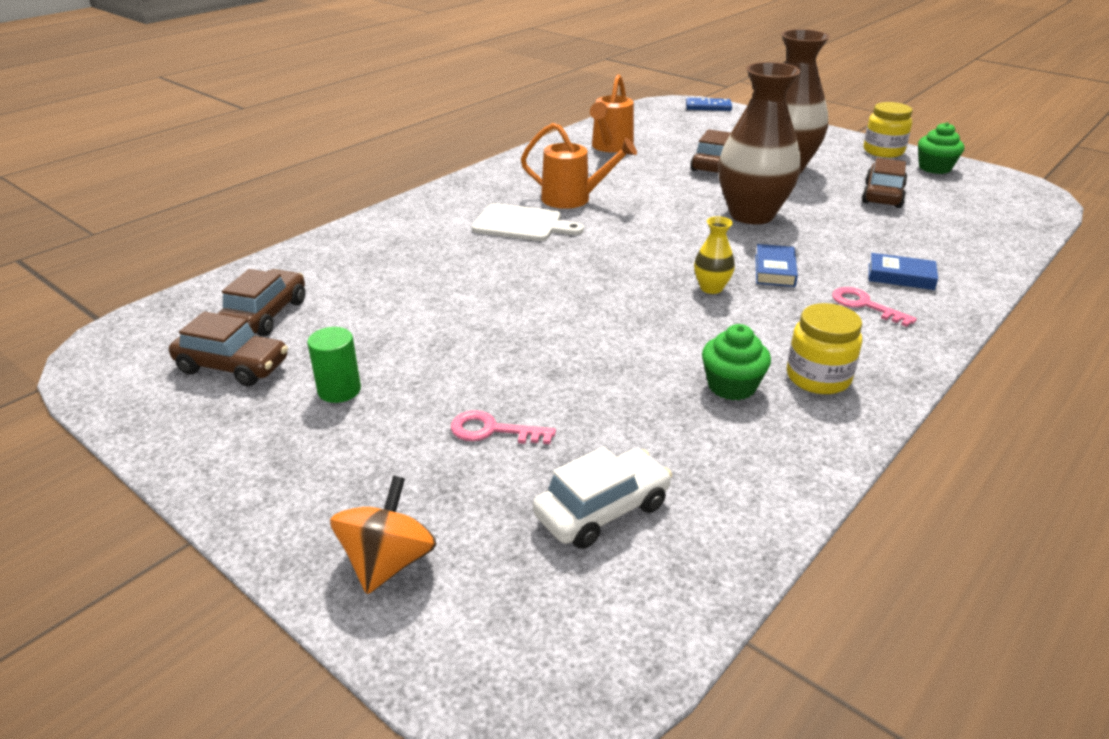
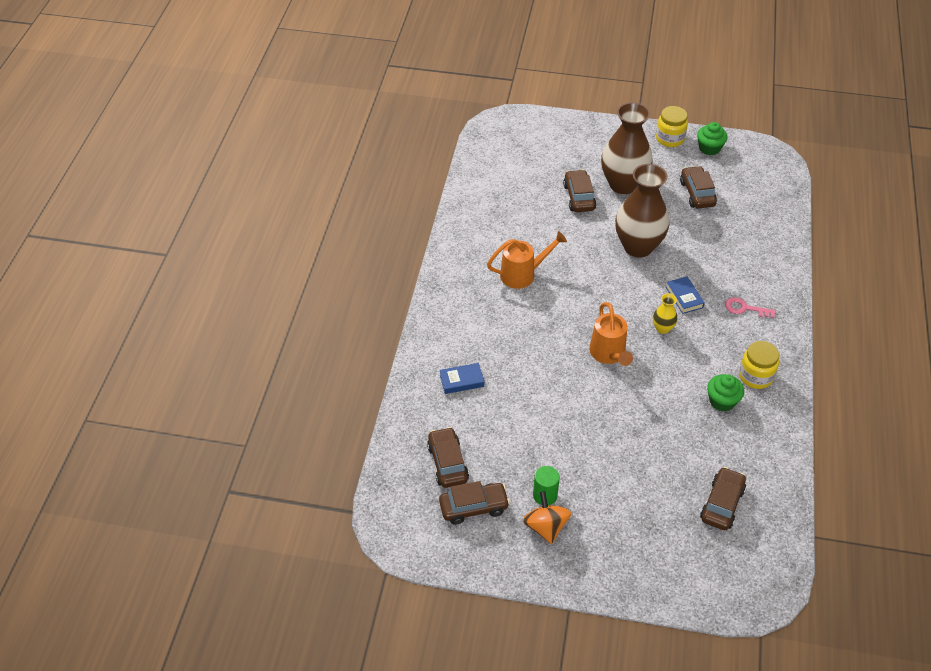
camera: 30 degrees left, 15 degrees up
(388, 562) = (662, 574): orange spinning top -> orange spinning top (545, 527)
(493, 430) = (640, 483): pink key -> none
(521, 224) = (514, 314): white cutting board -> none
(602, 510) = (721, 504): white car -> brown car
(610, 147) = (497, 202): orange watering can -> orange watering can (609, 354)
(708, 107) = (523, 119): blue domino -> none
(900, 276) = (749, 274): blue book -> blue book (461, 381)

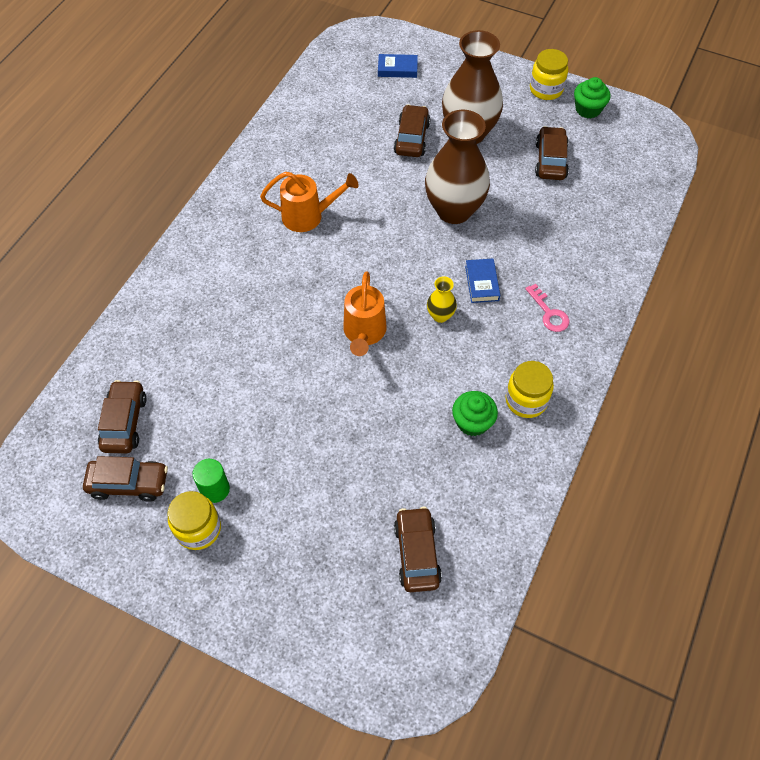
camera: 15 degrees right, 10 degrees up
(461, 381) = (184, 327): blue book -> blue book (397, 69)
(545, 527) = (198, 529): orange spinning top -> yellow jar
(721, 504) = (416, 553): brown car -> brown car turned 45 degrees counterclockwise
(745, 308) = (549, 313): pink key -> pink key turned 150 degrees counterclockwise

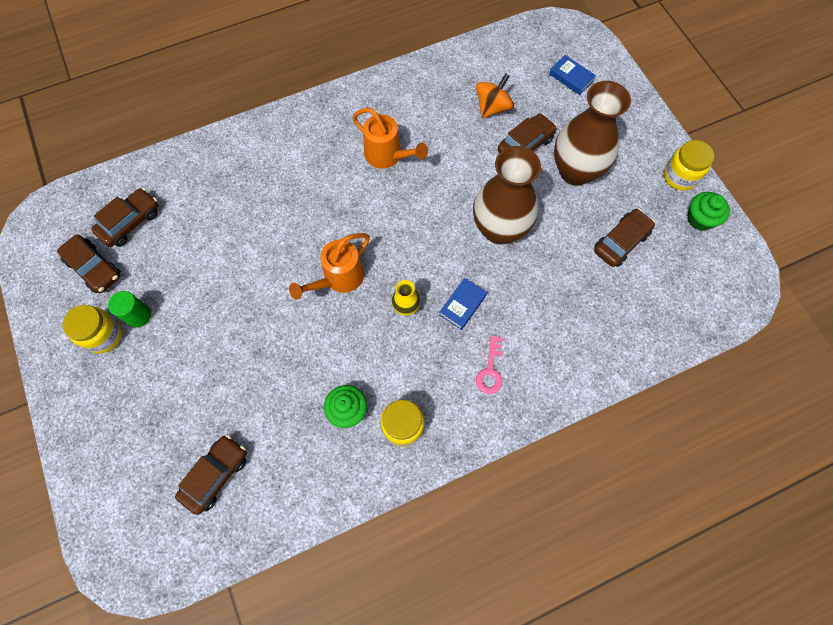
camera: 40 degrees right, 10 degrees up
(358, 127) = (492, 107): none -> orange spinning top

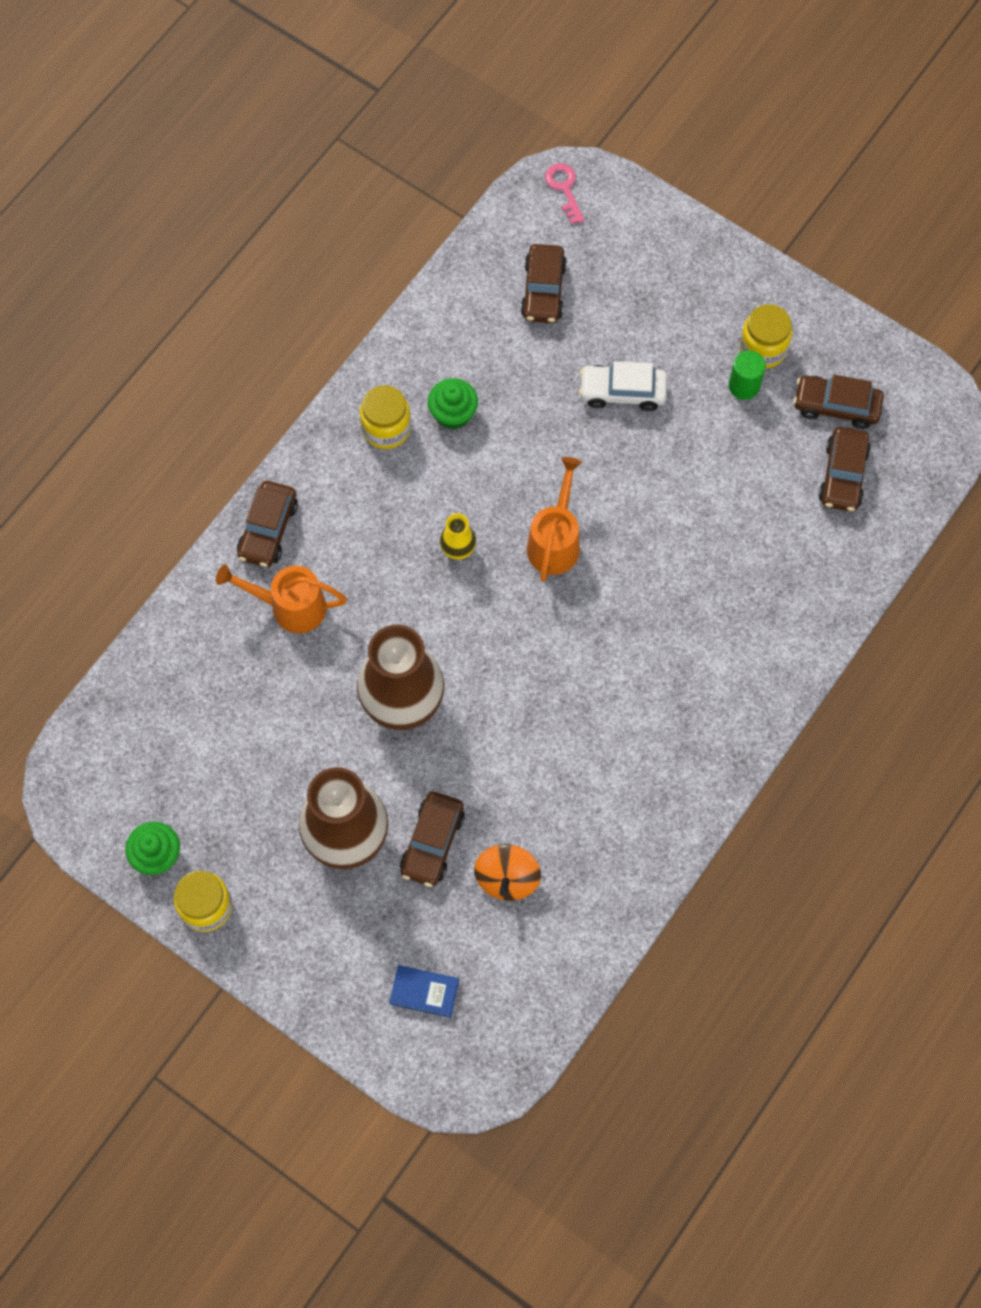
camera: 150 degrees right, 0 degrees up
(220, 358) = (622, 392): none -> white car
(388, 156) = (600, 727): orange watering can -> orange watering can (289, 606)
(462, 305) = (395, 586): blue book -> none
(490, 370) = (325, 532): pink key -> pink key (564, 189)
(620, 242) = (245, 767): brown car -> brown car (268, 530)

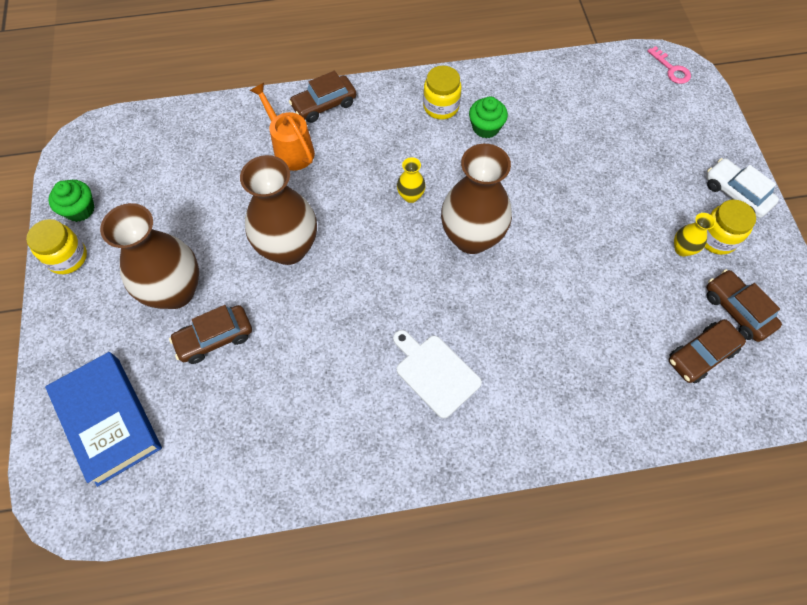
camera: 45 degrees right, 5 degrees down
(424, 992) = (108, 420): blue book -> blue book, size x2.11
(507, 878) = (229, 400): orange spinning top -> none
(543, 291) = (605, 108): brown car -> none
(555, 541) = (471, 238): orange watering can -> brown vase
(564, 189) = (671, 69): pink key -> pink key turned 120 degrees clockwise
(622, 392) = (598, 193): white car -> white car (736, 194)
(650, 692) = (435, 373): none -> white cutting board
(744, 386) = (682, 249): green cylinder -> yellow vase

